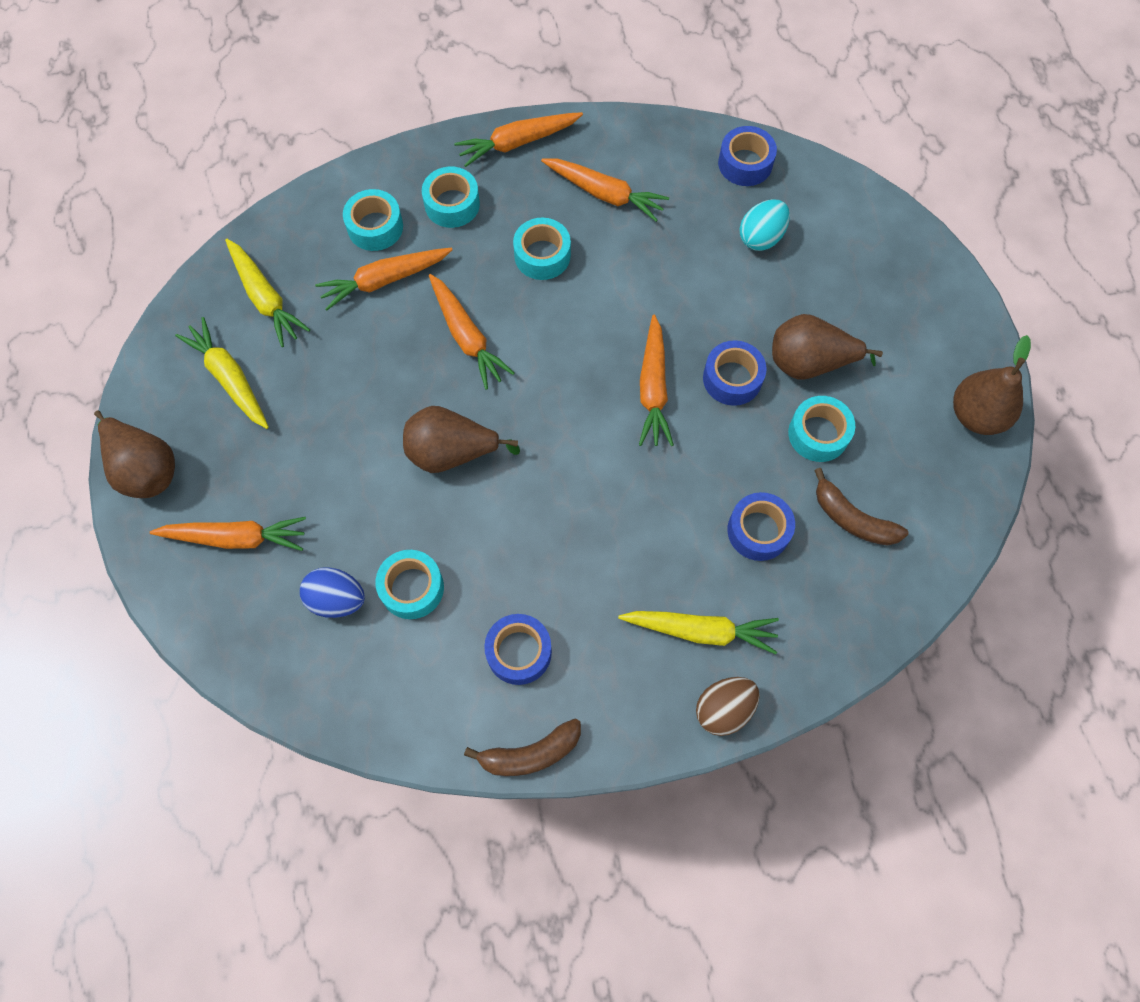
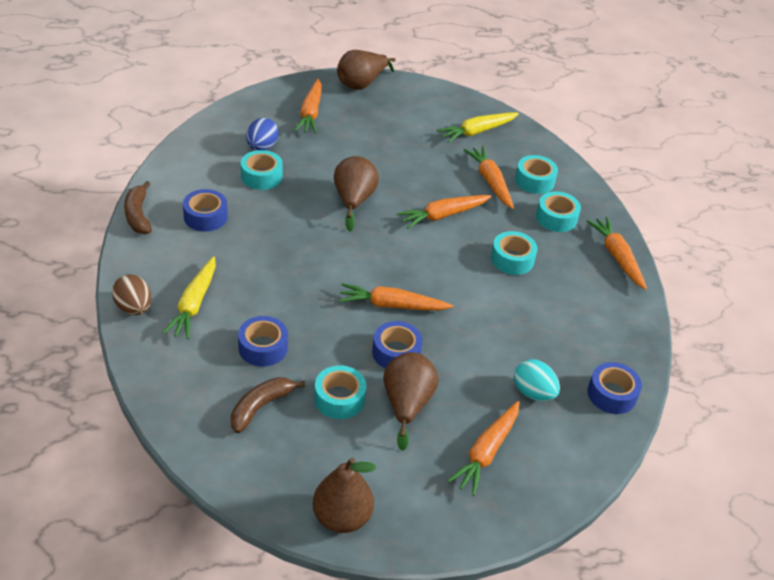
camera: 90 degrees right, 25 degrees down
(230, 378) = (419, 115): yellow carrot -> none
(604, 194) = (572, 300): orange carrot -> orange carrot (486, 452)

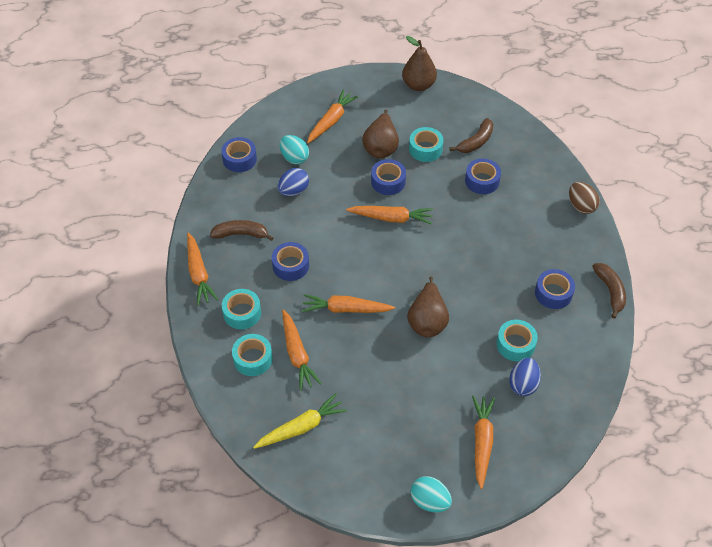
camera: 175 degrees left, 10 degrees up
(194, 304) = (539, 211): yellow carrot -> none
(361, 84) = (430, 501): brown pear -> turquoise egg
(443, 215) = (346, 309): orange carrot -> orange carrot turned 150 degrees counterclockwise
(512, 259) = (290, 266): turquoise tape -> blue tape
(525, 346) = (293, 191): none -> blue egg
(580, 296) = (241, 234): none -> brown banana

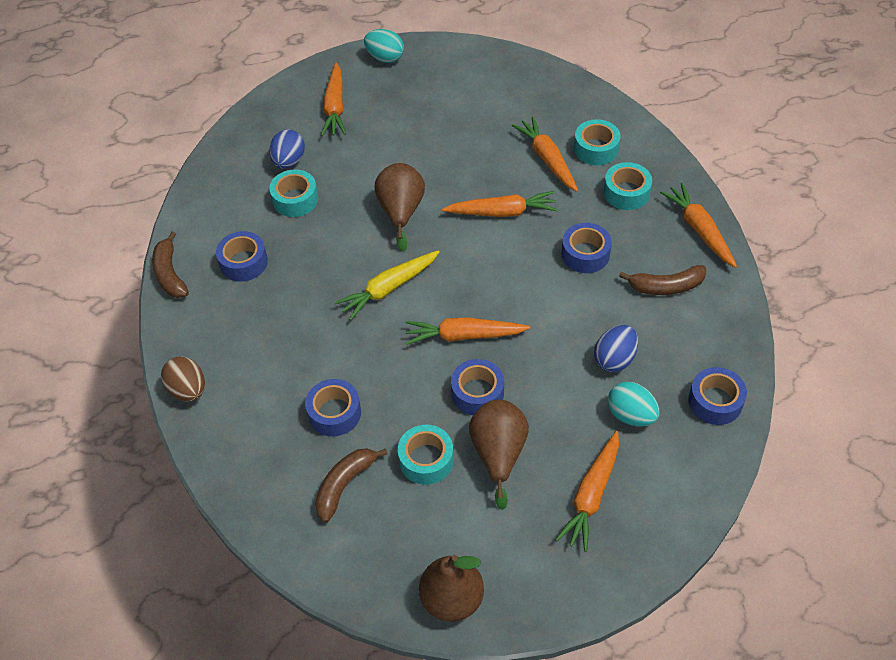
camera: 175 degrees right, 0 degrees up
(301, 427) = (523, 96): yellow carrot -> yellow carrot (389, 288)

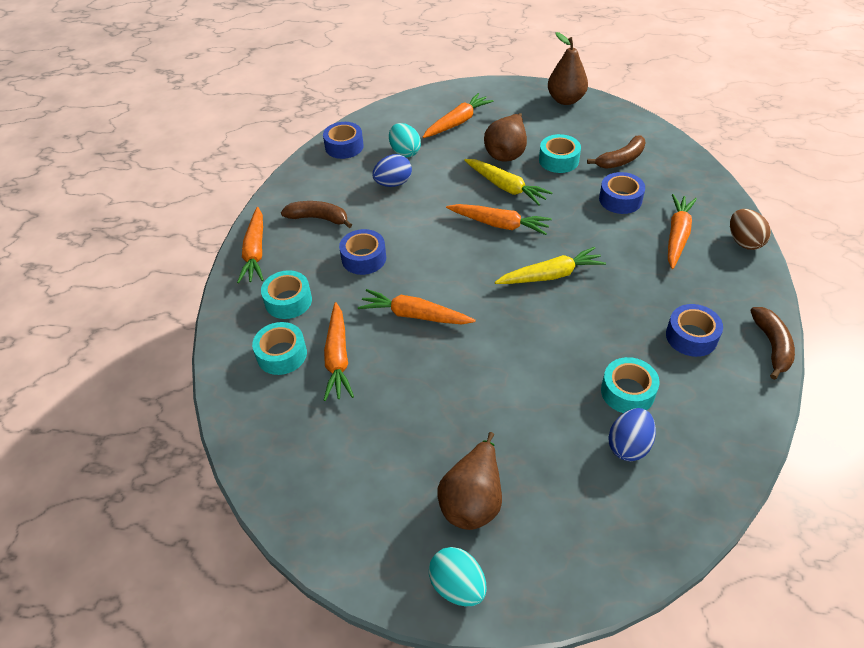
camera: 160 degrees left, 5 degrees down
(335, 107) = (553, 515): orange carrot -> orange carrot (677, 236)
(401, 212) = (515, 344): brown pear -> brown pear (473, 499)
(477, 393) = (505, 187): blue tape -> yellow carrot

